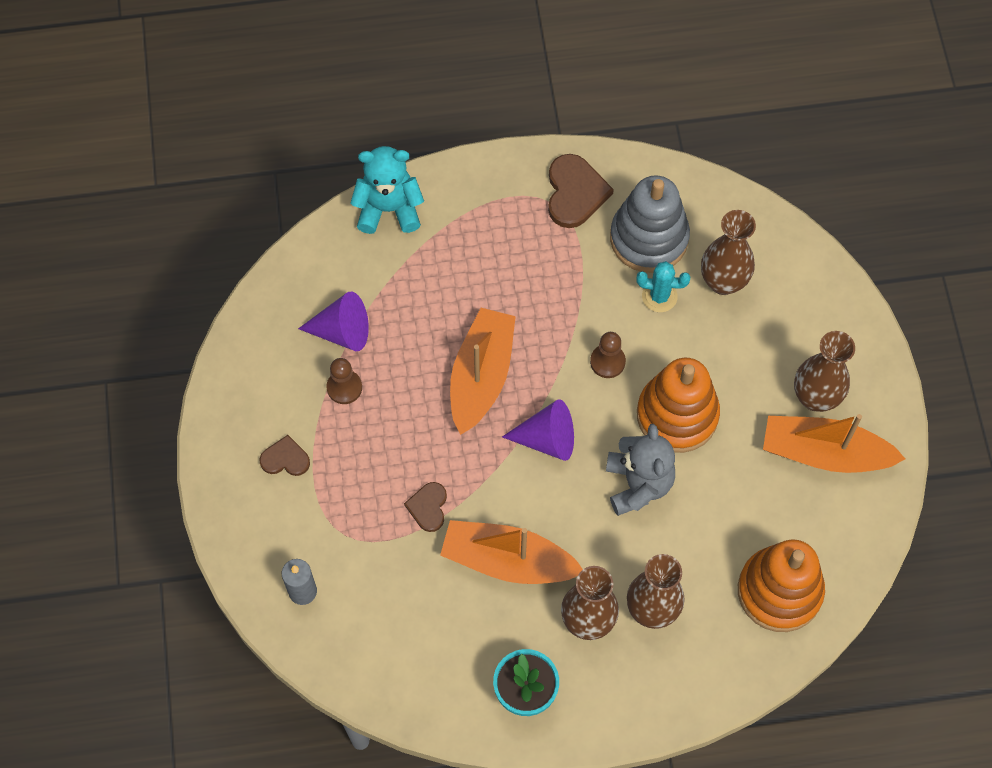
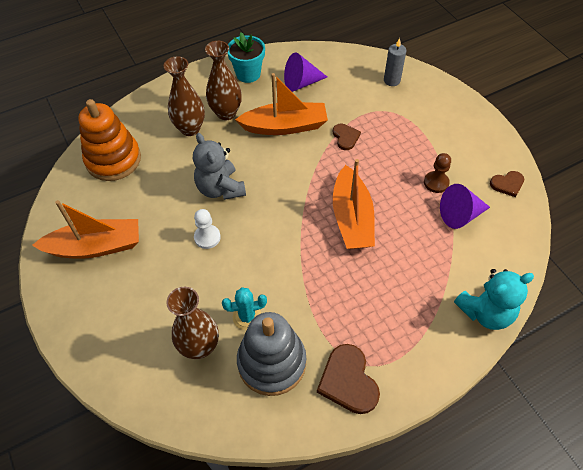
camera: 160 degrees right, 10 degrees down
(285, 459) = (444, 135): brown heart -> brown heart (507, 184)
(547, 439) = (290, 195): purple cone -> purple cone (301, 83)
(607, 362) = (269, 256): brown pawn -> none
(677, 415) = (207, 237): orange stacking toy -> white pawn
(815, 397) = (108, 282): brown vase -> none

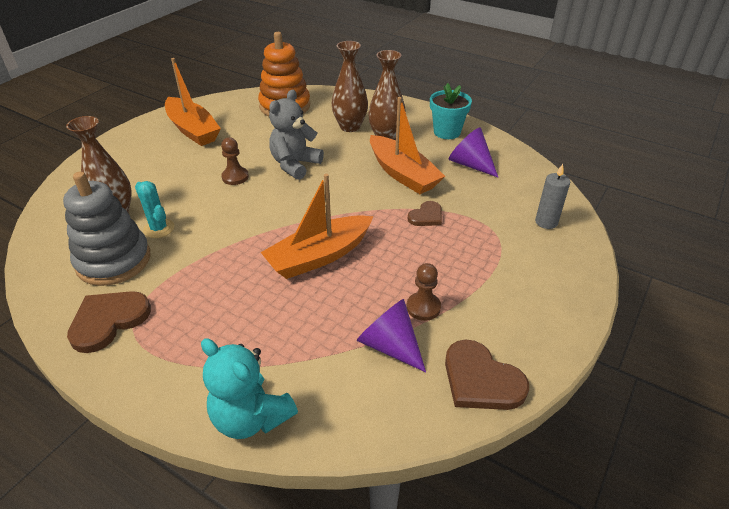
camera: 60 degrees right, 15 degrees down
(207, 237) = (235, 177): white pawn -> brown pawn
(507, 184) = (481, 380): brown heart -> brown heart, size x1.68

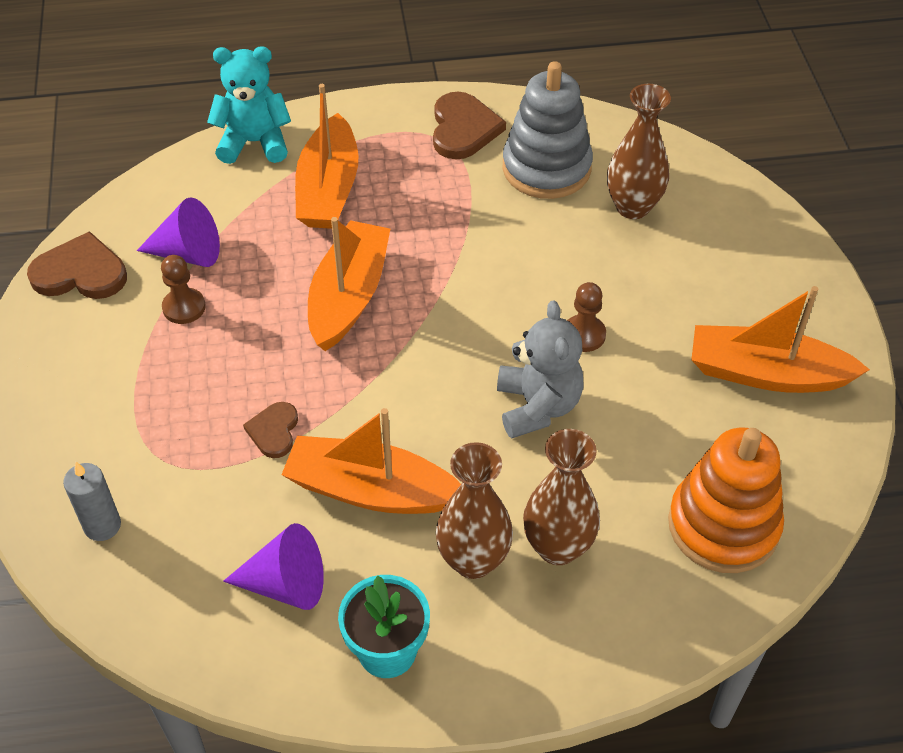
camera: 140 degrees right, 10 degrees up
(159, 228) = (559, 220): turquoise cactus -> none
(248, 334) = (329, 189): none -> orange boat

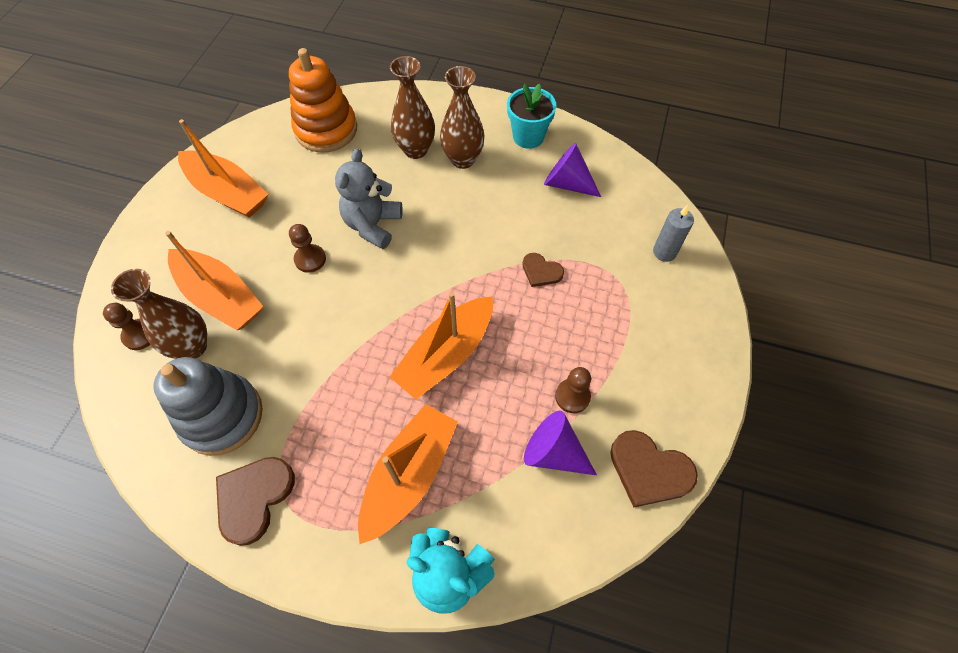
camera: 155 degrees left, 10 degrees up
(274, 431) = (541, 271): brown heart -> brown heart turned 90 degrees clockwise
(371, 490) = (498, 214): orange boat -> orange boat (220, 297)
(698, 197) = (140, 335): none -> brown pawn

